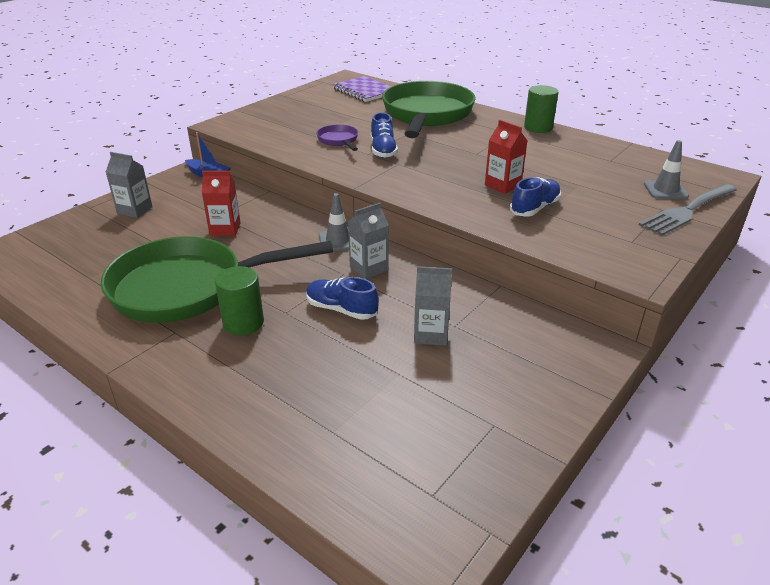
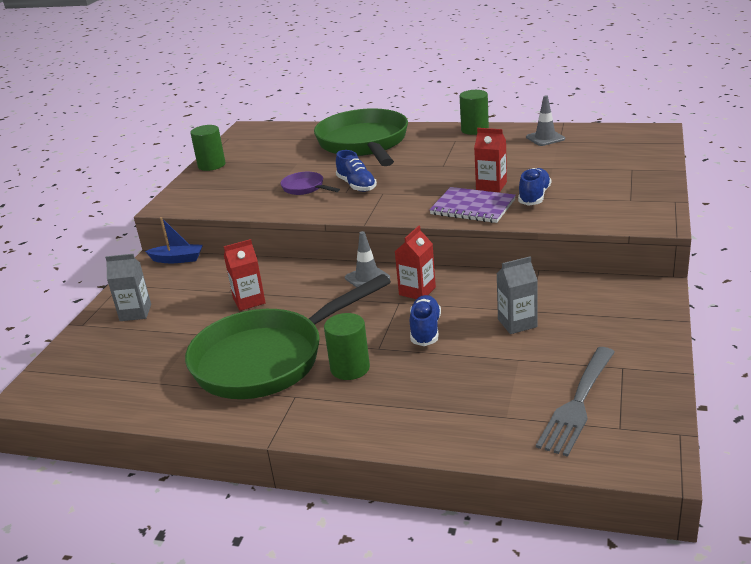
camera: 20 degrees left, 5 degrees down
(287, 100) = (211, 165): none -> green cylinder
(341, 309) = (425, 330): blue shoe -> blue shoe turned 90 degrees clockwise
(364, 91) = (280, 136): purple notebook -> purple notebook (472, 207)
(369, 268) = (417, 291): grey carton -> red carton
(665, 190) = (622, 154): grey traffic cone -> grey traffic cone (545, 138)
(687, 211) = (651, 165): grey fork -> grey fork (577, 404)

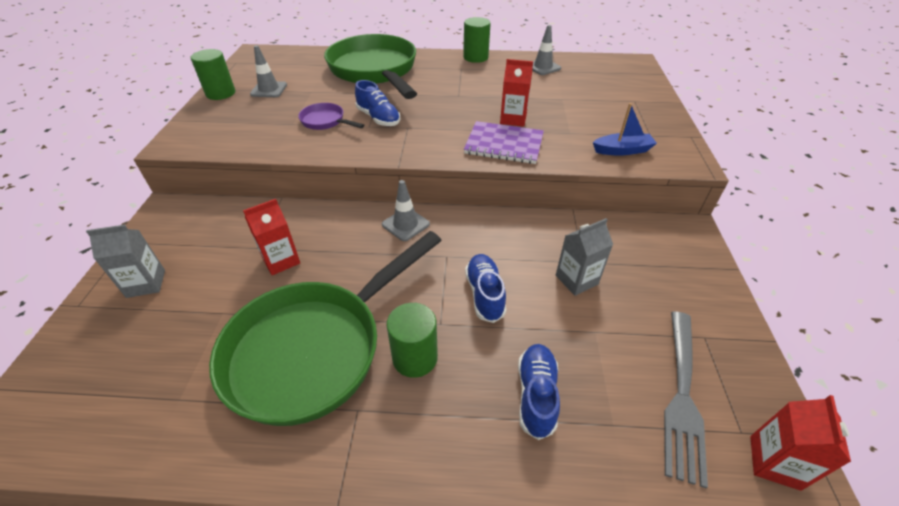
camera: 15 degrees left, 15 degrees up
(177, 259) = (193, 205): blue boat -> blue boat (622, 150)
(257, 162) = (269, 89): none -> grey traffic cone
(417, 291) = (461, 240): red carton -> red carton (774, 462)
(534, 196) = (559, 131): blue shoe -> blue shoe (536, 395)

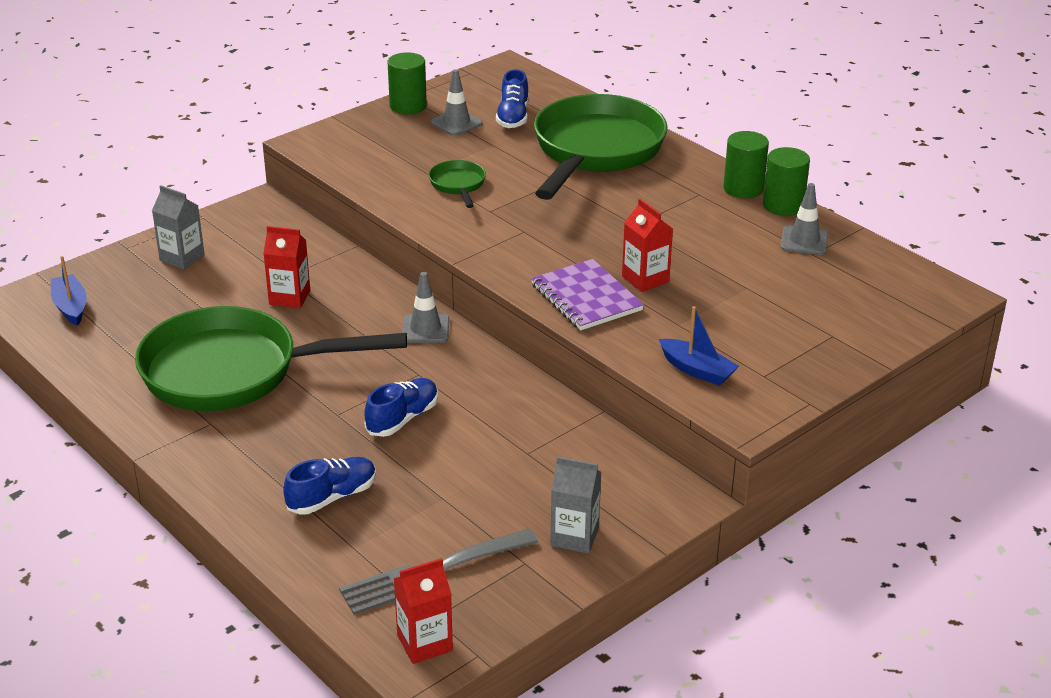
camera: 45 degrees right, 10 degrees down
(74, 398) = (70, 307): none -> blue boat
(325, 121) = (458, 185): purple pan -> green pan
(378, 118) = (511, 207): blue shoe -> blue shoe (513, 117)
(415, 357) = (288, 421): green cylinder -> green cylinder (783, 205)
(576, 280) = (495, 460): grey carton -> grey carton (574, 537)

